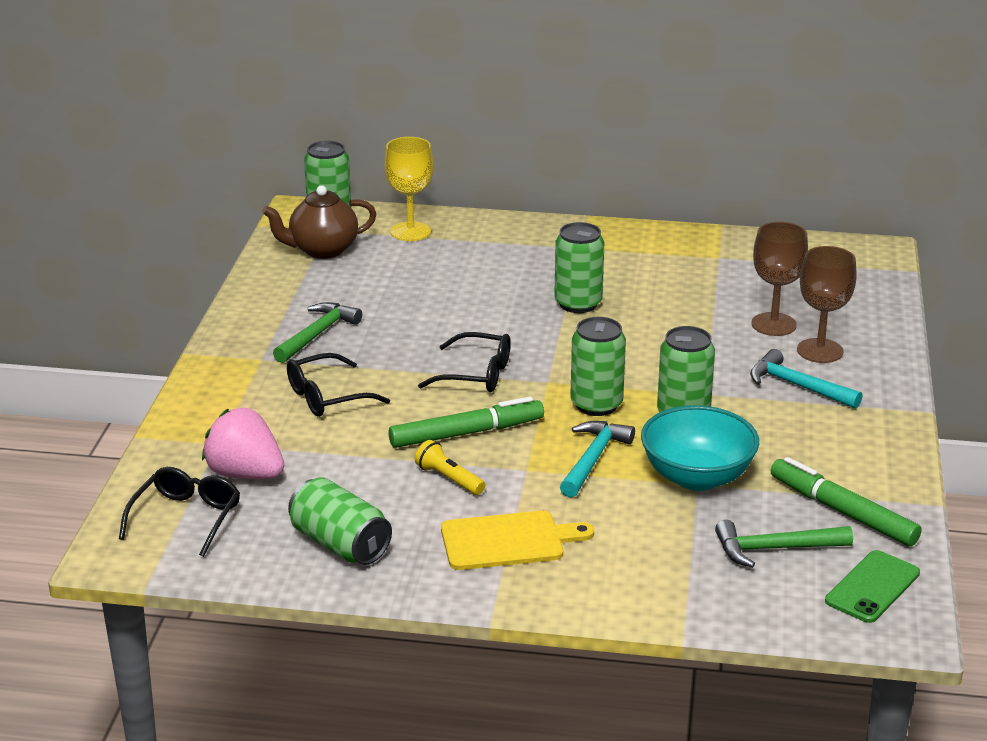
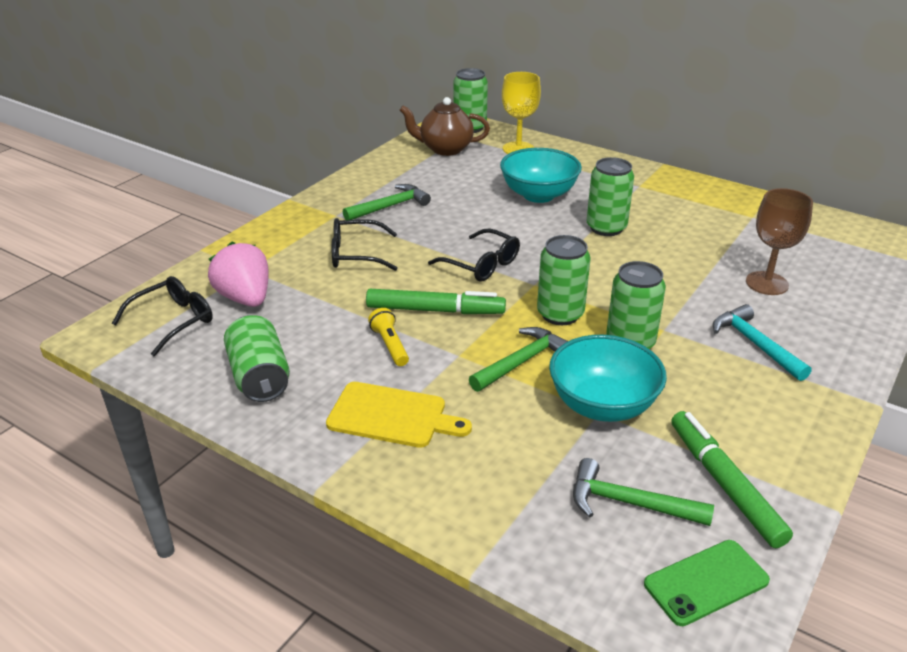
camera: 25 degrees right, 5 degrees up
(477, 283) = (538, 195): none -> turquoise bowl
(593, 459) = (522, 361): turquoise hammer -> green hammer
(820, 351) = (797, 317): brown goblet -> none

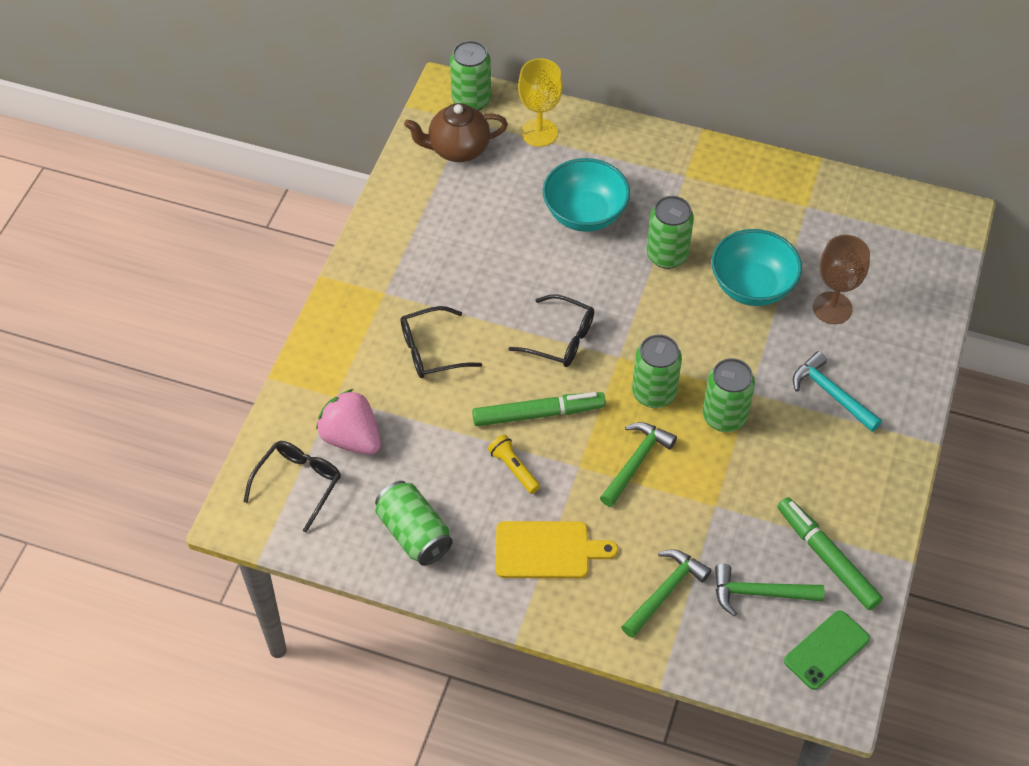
camera: 15 degrees left, 20 degrees up
(390, 206) = (436, 266): green hammer -> green hammer (665, 591)
(602, 405) = (717, 497): turquoise bowl -> turquoise bowl (752, 286)

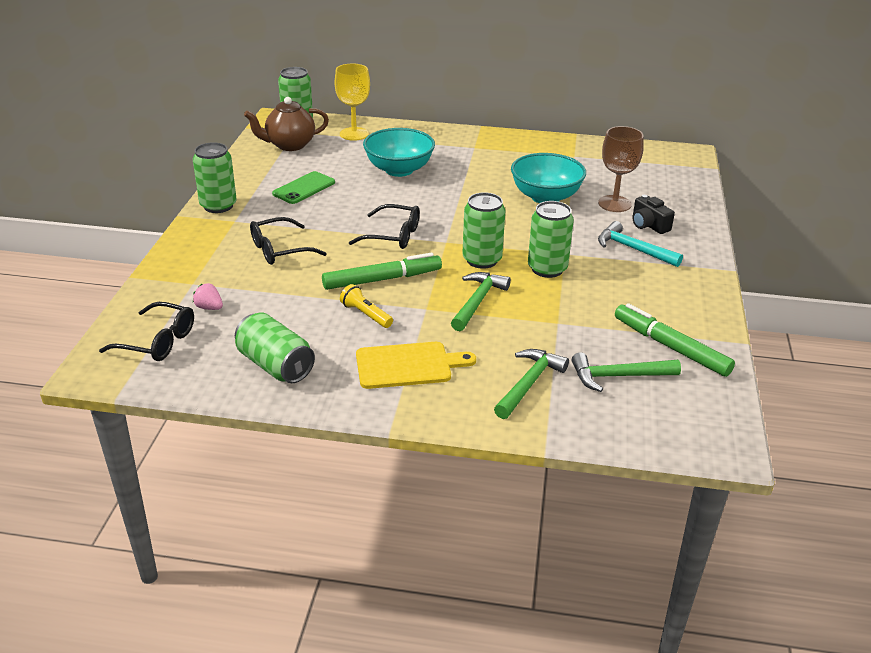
camera: 10 degrees left, 20 degrees down
(298, 484) = (158, 341): black glasses -> black glasses turned 90 degrees clockwise
(351, 438) = (209, 307): pink strawberry -> pink strawberry, size x0.48
(667, 255) = (471, 186): green can -> green can (218, 206)
(826, 650) = (697, 410): green phone -> green phone (304, 188)
(862, 352) = (648, 225): none -> black camera

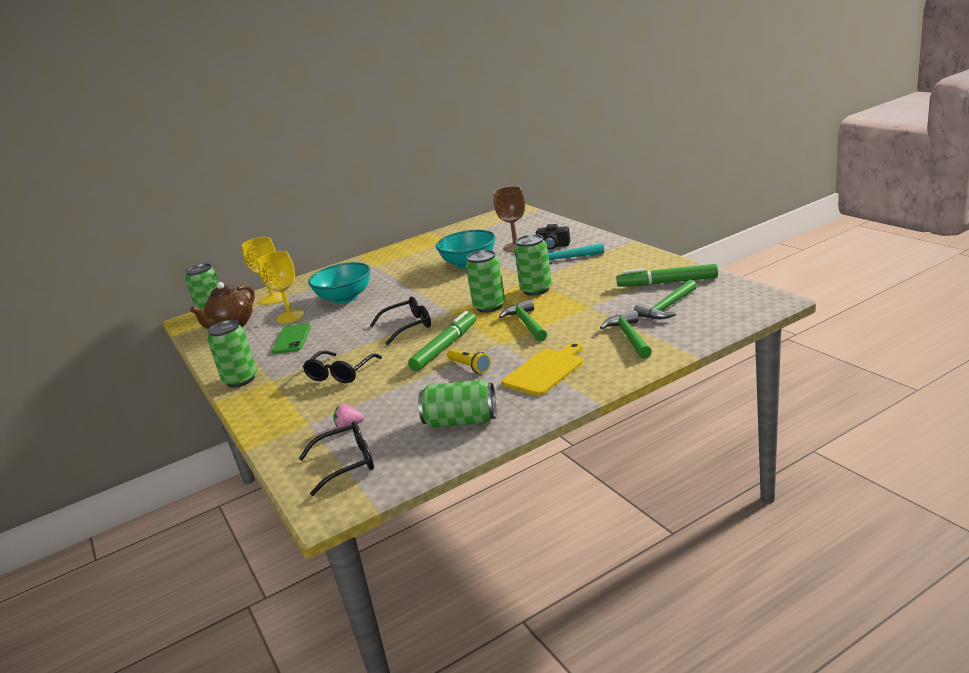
camera: 35 degrees left, 10 degrees down
(336, 163) = (290, 317): none -> yellow goblet
(366, 315) = (469, 367): yellow flashlight -> yellow flashlight turned 135 degrees counterclockwise

